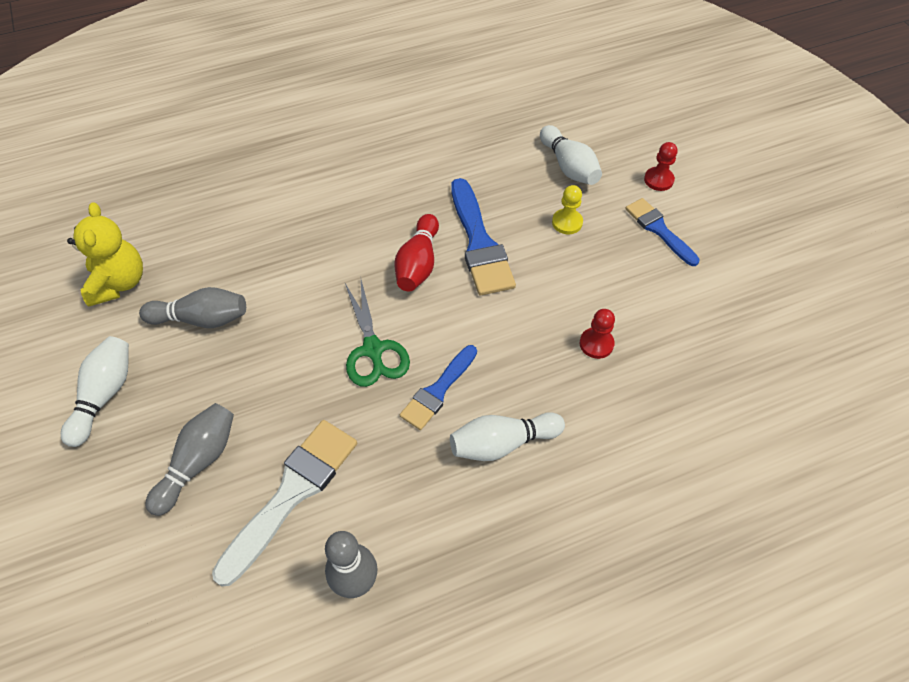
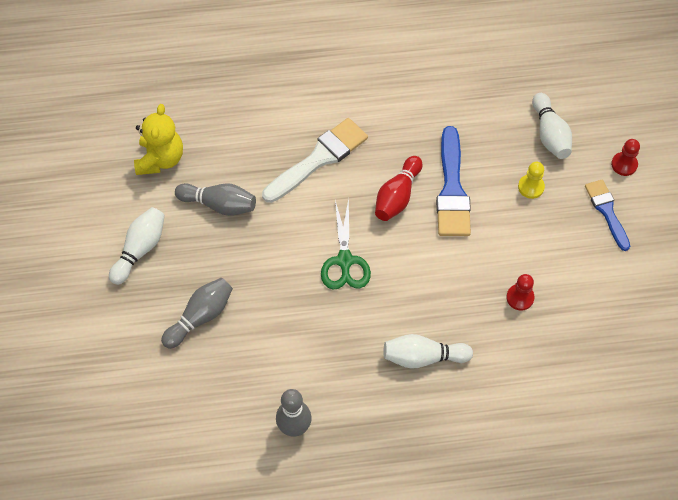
camera: 15 degrees right, 5 degrees up
(292, 493) = (262, 355): white brush -> white brush (319, 159)
(438, 390) = (386, 305): blue brush -> none

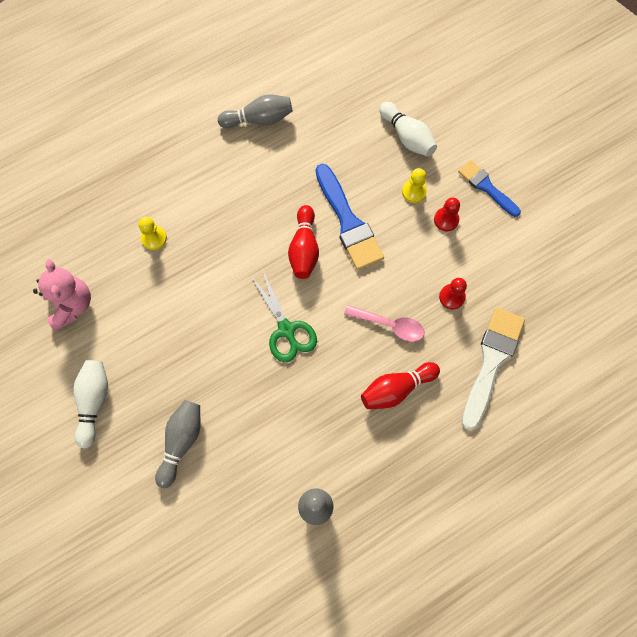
camera: 25 degrees left, 10 degrees up
(160, 159) = (71, 305): yellow teddy bear -> pink teddy bear
(219, 205) = (147, 326): grey bowling pin -> grey bowling pin (259, 119)
(262, 131) = (154, 238): none -> yellow pawn
(319, 159) = (218, 243): white brush -> white brush (491, 362)
(423, 357) = (396, 389): white bowling pin -> red bowling pin
(445, 298) = (389, 325): none -> pink spoon
(624, 164) = (481, 139): red pawn -> red pawn (446, 220)

